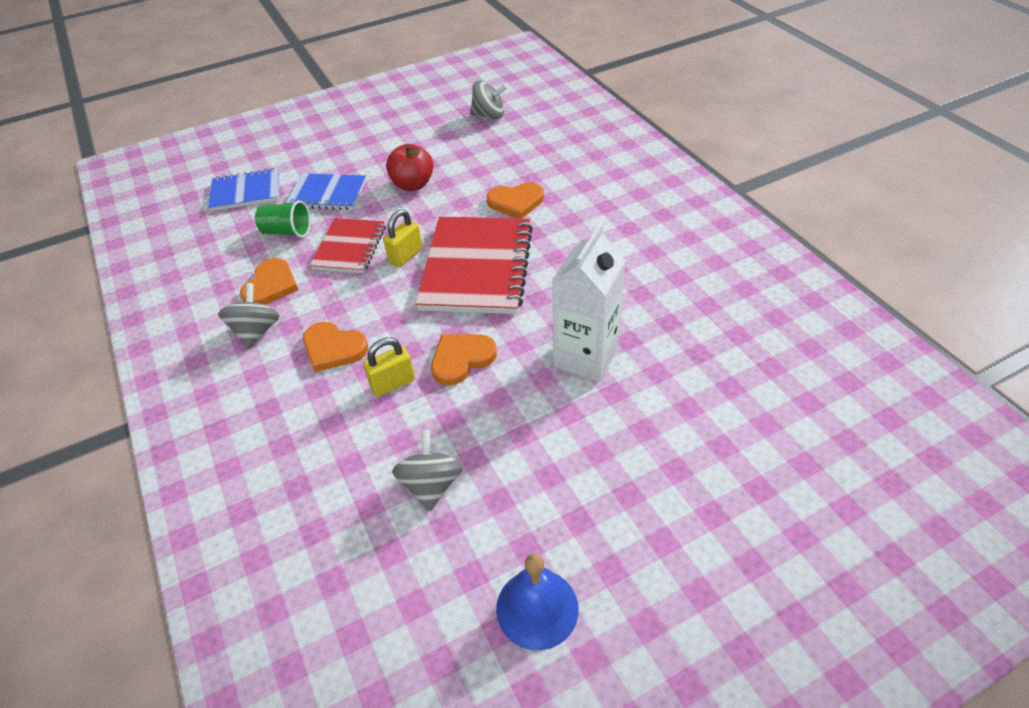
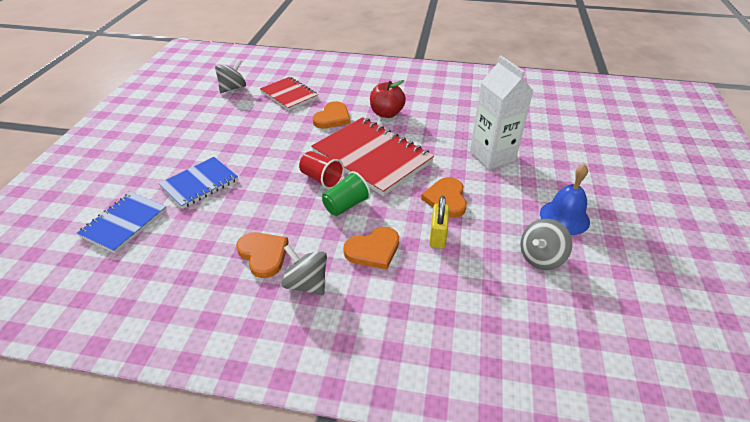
camera: 55 degrees left, 5 degrees down
(287, 232) = (212, 221): green cup -> green cup (346, 205)
(349, 247) = (277, 199): red notebook -> red notebook (289, 95)
(406, 256) = (321, 179): yellow padlock -> red cup
(413, 185) = (253, 145): red apple -> red apple (386, 113)
(431, 485) = (541, 257): grey spinning top -> grey spinning top turned 75 degrees counterclockwise
(537, 608) = (659, 256): blue bell -> blue bell (564, 217)

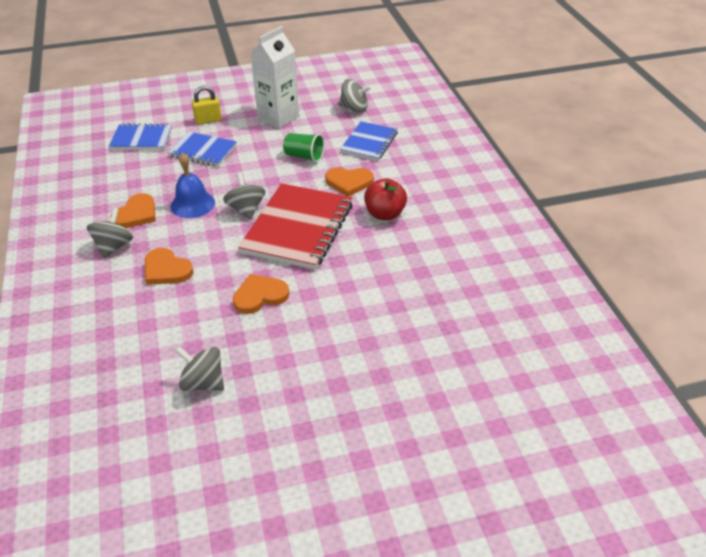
camera: 65 degrees right, 0 degrees up
(289, 95) = (369, 143): red notebook -> blue notebook
(321, 179) = (246, 209): red cup -> grey spinning top
(346, 205) = (217, 236): green cup -> green cup (304, 156)
(437, 236) = (201, 304): yellow padlock -> yellow padlock (208, 120)
(492, 156) = (357, 313): white carton -> white carton (278, 117)
(564, 217) = (277, 392): blue bell -> blue bell (192, 204)

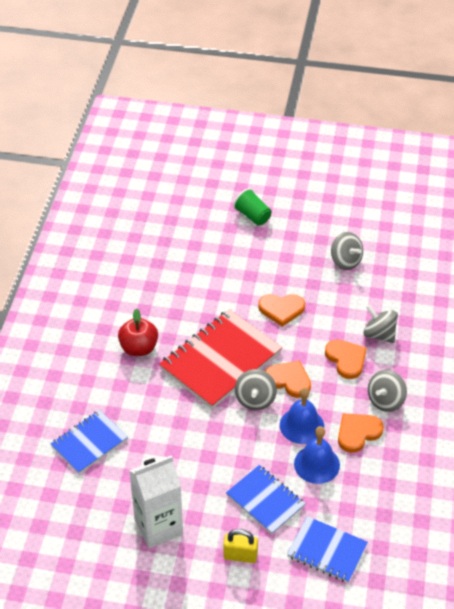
camera: 155 degrees left, 5 degrees up
(168, 183) = (316, 464): none -> blue bell
(304, 156) = (166, 449): green cup -> green cup (253, 216)
(349, 182) = (145, 396): orange heart -> orange heart (289, 380)
(354, 108) = (66, 507): grey spinning top -> grey spinning top (379, 334)

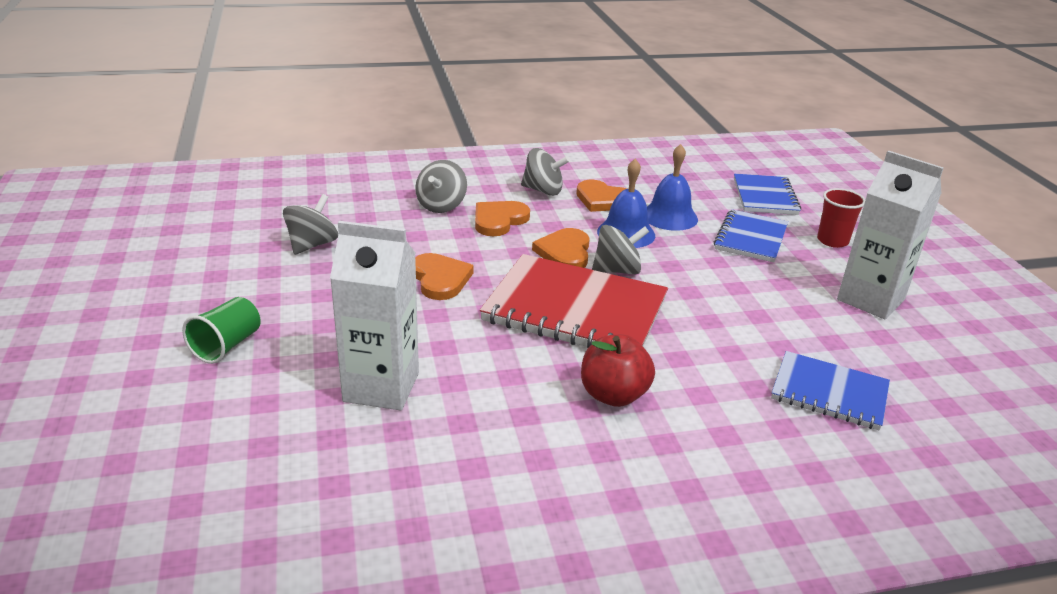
camera: 115 degrees left, 15 degrees down
(191, 263) = (381, 387): none -> white carton
(240, 555) = (832, 241): yellow padlock -> red cup

